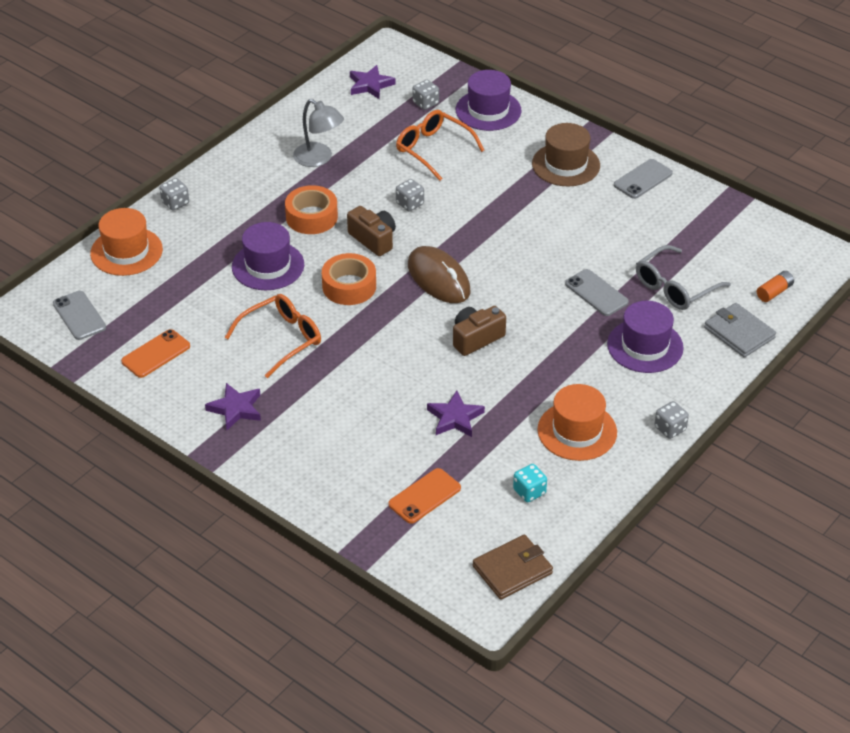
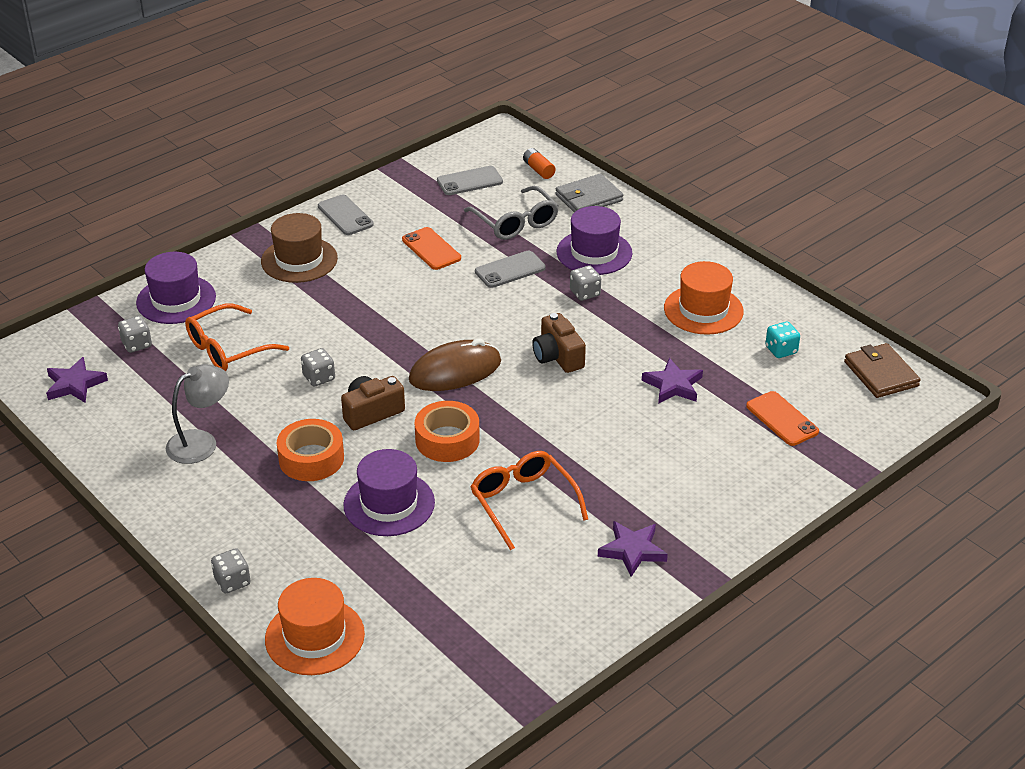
camera: 80 degrees left, 5 degrees down
(79, 316) = (430, 691): grey phone -> grey phone (469, 181)
(156, 354) = (523, 617): orange phone -> orange phone (431, 249)
(670, 429) = (708, 256): grey dice -> grey dice (585, 293)

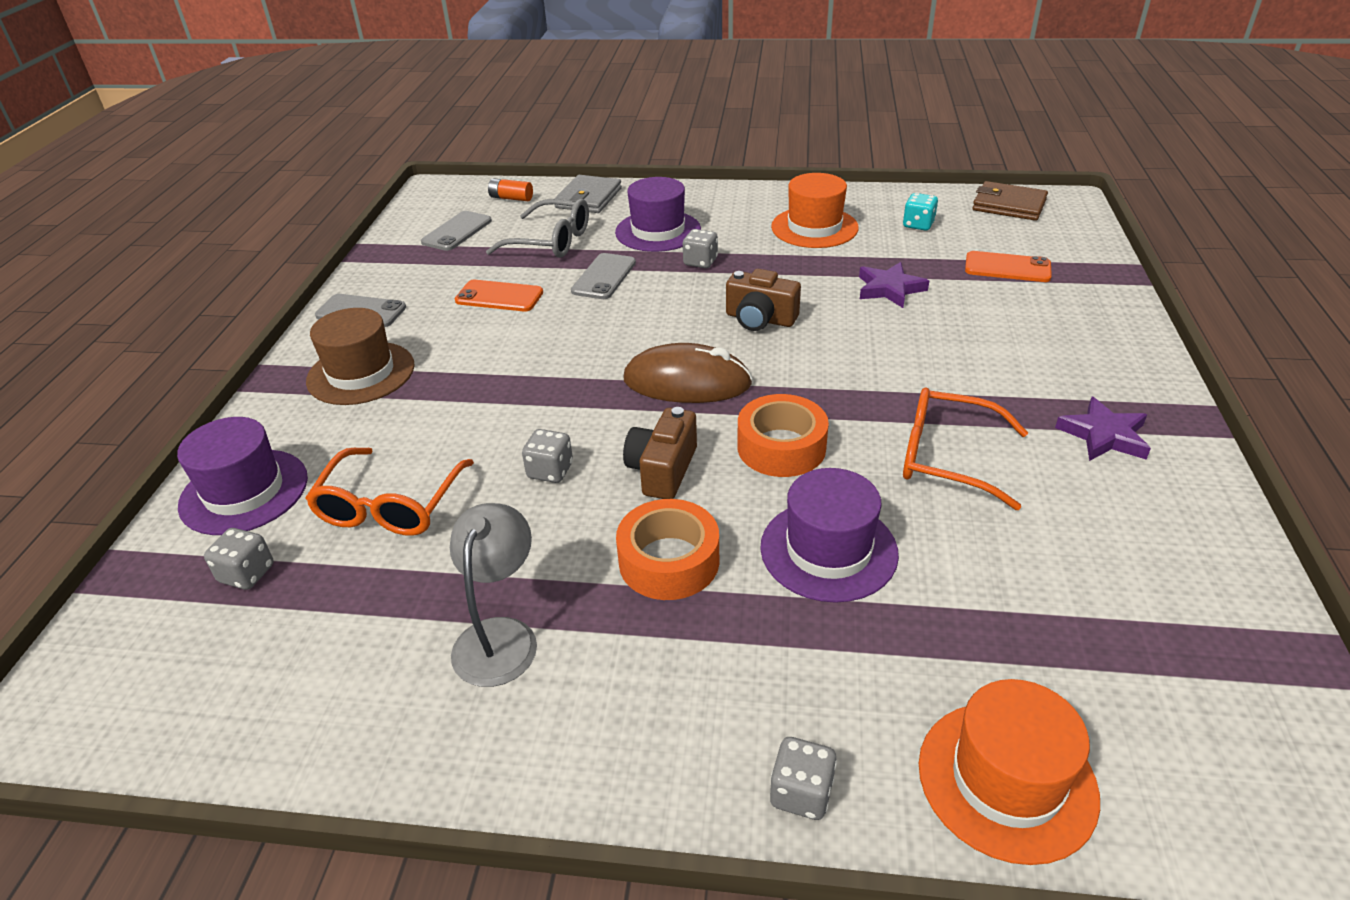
camera: 40 degrees left, 0 degrees up
(75, 384) = (203, 684): purple star -> none
(455, 371) = (687, 382): brown mouse -> brown mouse turned 75 degrees clockwise

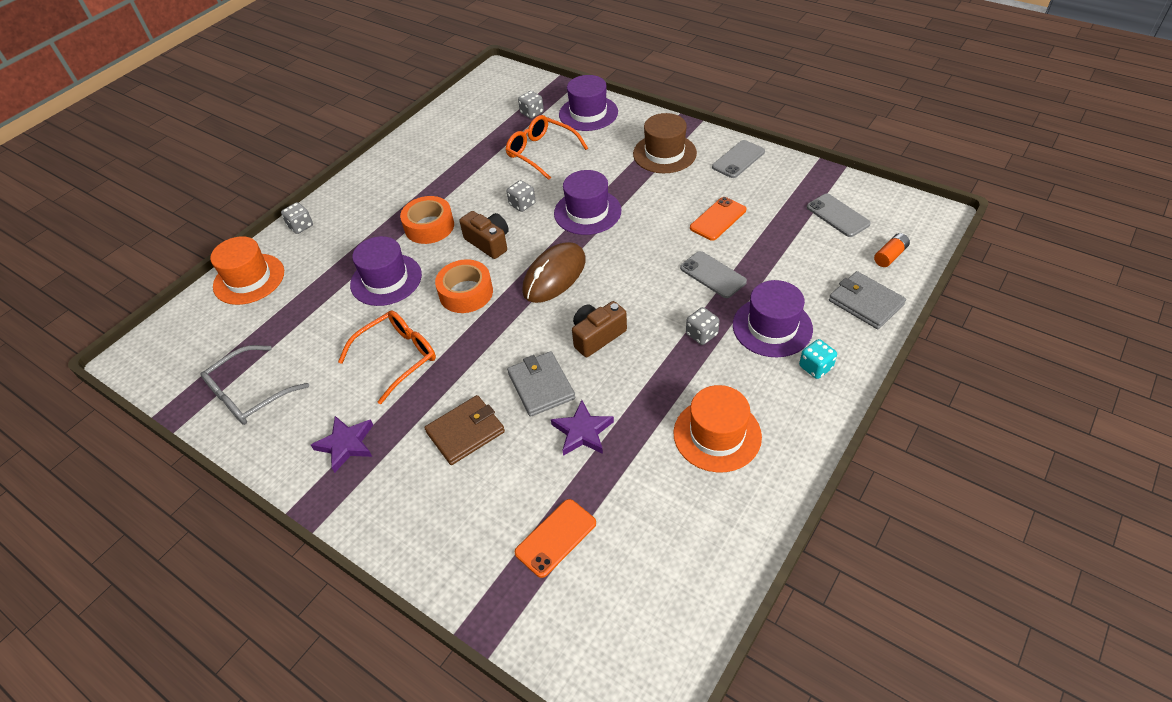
camera: 120 degrees right, 10 degrees up
(500, 636) = (436, 171): grey lamp -> none
(536, 399) = (587, 212): none -> purple hat
(551, 241) = (790, 261): grey glasses -> grey glasses (249, 394)
(864, 330) = (541, 386): none -> grey wallet
(918, 225) = (674, 519): turquoise dice -> turquoise dice (815, 367)
(1009, 205) = (667, 634): brown wallet -> brown wallet (465, 432)

